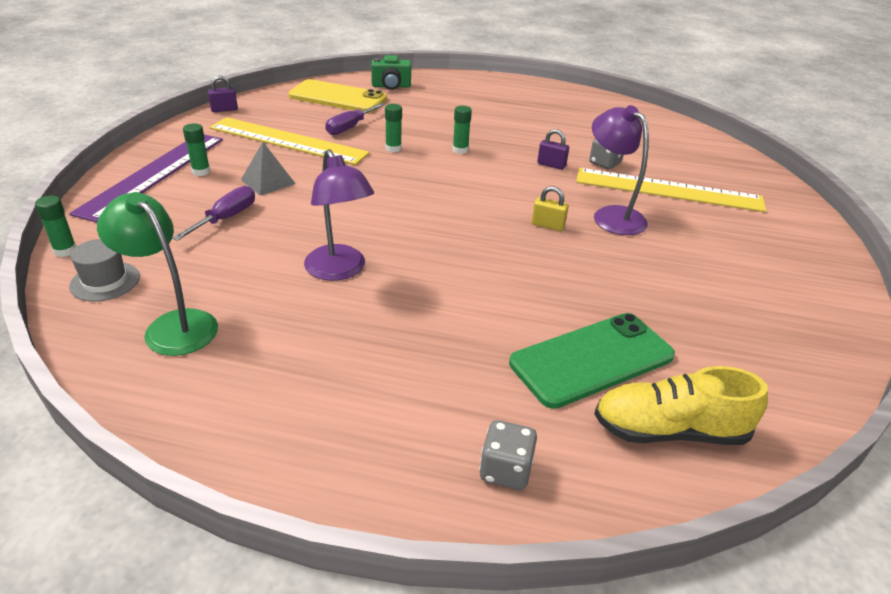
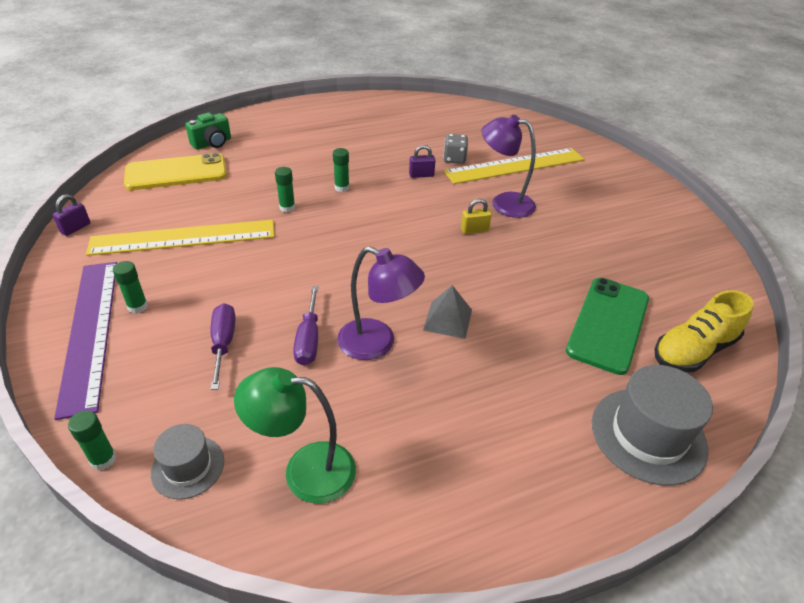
camera: 35 degrees left, 5 degrees up
(268, 181) = (216, 288): grey pyramid -> grey pyramid (447, 319)
(350, 127) = (225, 201): purple screwdriver -> purple screwdriver (309, 339)
(505, 470) = (648, 435): grey dice -> grey hat

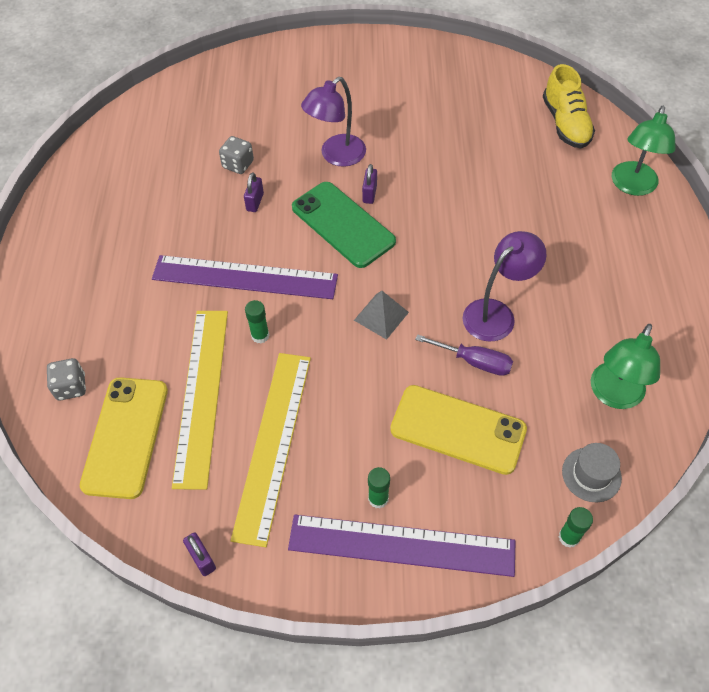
camera: 65 degrees left, 15 degrees up
(212, 143) = (71, 387): green camera -> grey dice
(223, 343) = (458, 429): purple screwdriver -> yellow phone
(342, 188) = (245, 277): green glue stick -> purple ruler
(447, 319) = (483, 256): grey pyramid -> grey pyramid (381, 316)
(474, 230) = (369, 194): yellow padlock -> purple padlock
(515, 166) = (276, 122): yellow ruler -> yellow ruler (201, 394)
(608, 324) = (523, 157): green phone -> green phone (343, 224)
(648, 435) = (632, 186): grey hat -> green lamp

